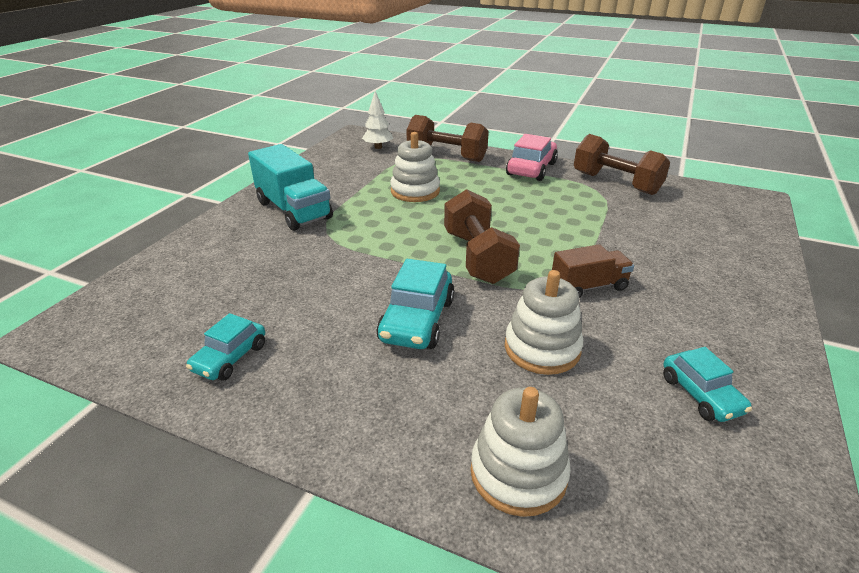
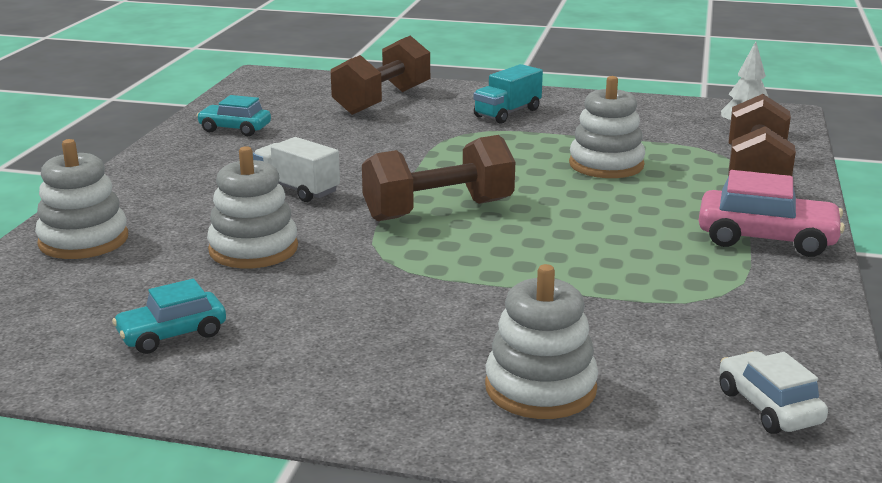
camera: 80 degrees right, 10 degrees down
(294, 210) = (507, 113): turquoise truck -> turquoise truck, size x0.62
(417, 320) = (297, 189): turquoise car -> white truck
(588, 286) = (388, 277): brown truck -> none
(615, 183) = (769, 313): brown dumbbell -> brown dumbbell (382, 101)
(704, 199) = (768, 407): none -> white car
(712, 250) = (540, 388): none -> white stacking toy

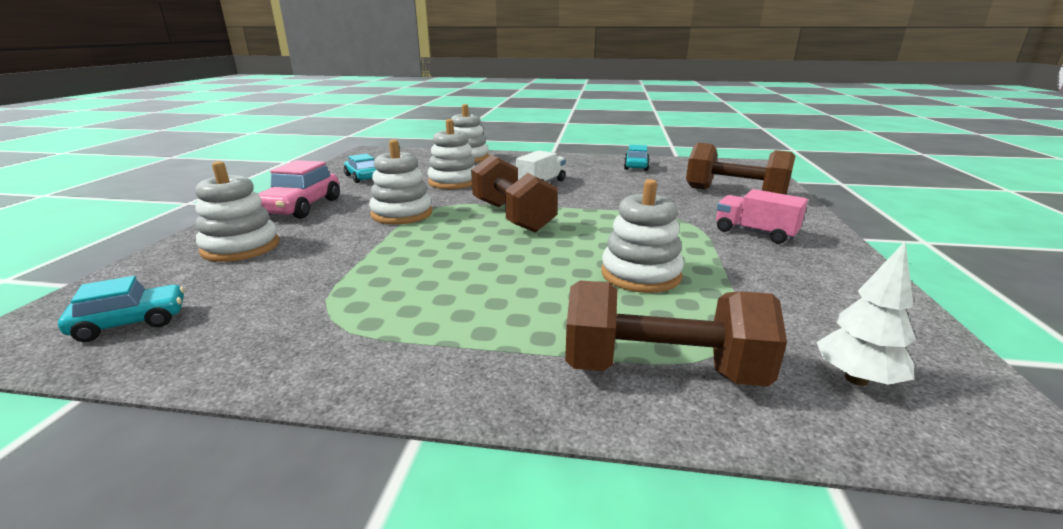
camera: 85 degrees right, 0 degrees up
(412, 280) = (402, 214): none -> white stacking toy
(507, 113) = (755, 233): turquoise truck -> pink truck
(766, 238) = (450, 356): pink car -> pink car (301, 207)
(768, 407) = (131, 323): white car -> turquoise car

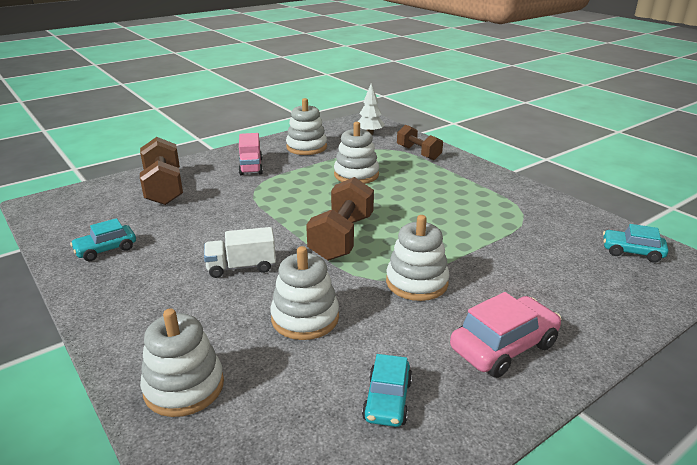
camera: 135 degrees left, 5 degrees up
(241, 247) = (572, 298): white stacking toy -> white stacking toy (306, 147)
(661, 370) = (418, 153): brown dumbbell -> brown dumbbell, size x0.66

